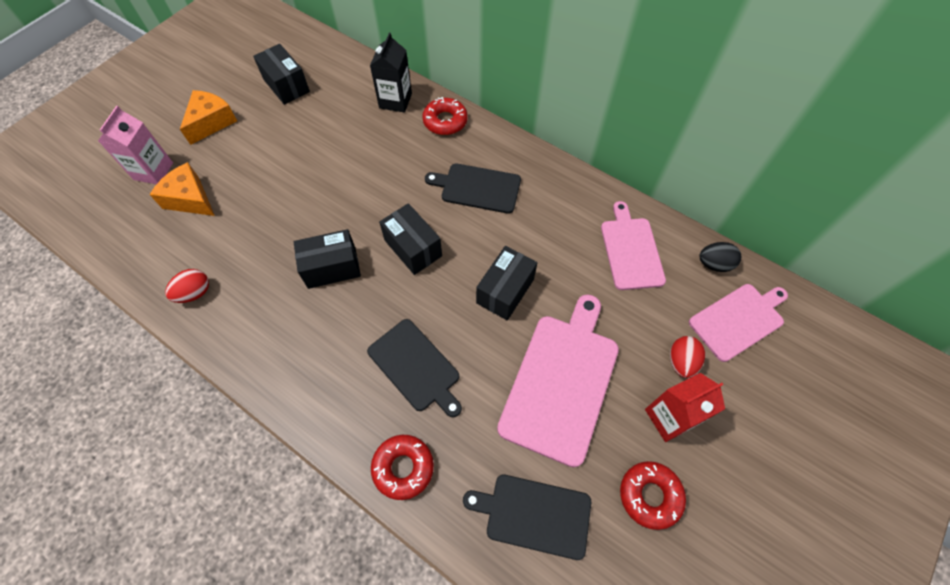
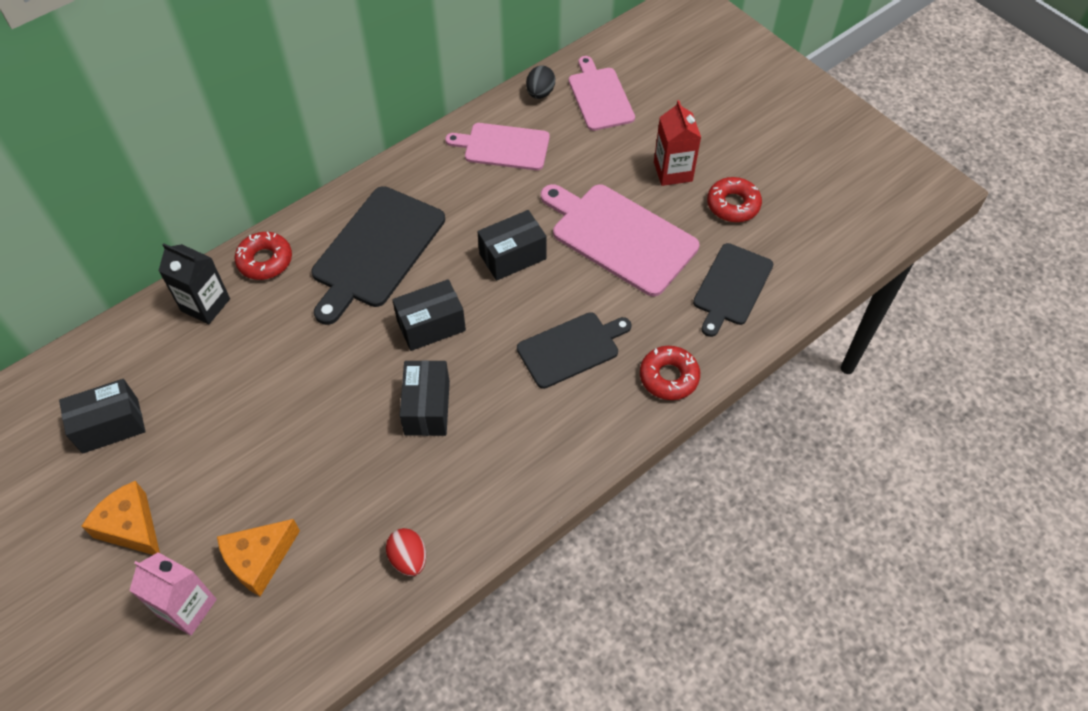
camera: 75 degrees left, 5 degrees down
(477, 188) = (376, 251): black cutting board -> black cutting board, size x1.55
(505, 291) = (512, 256): black box -> black box turned 75 degrees counterclockwise
(681, 362) = (626, 147): red egg -> none

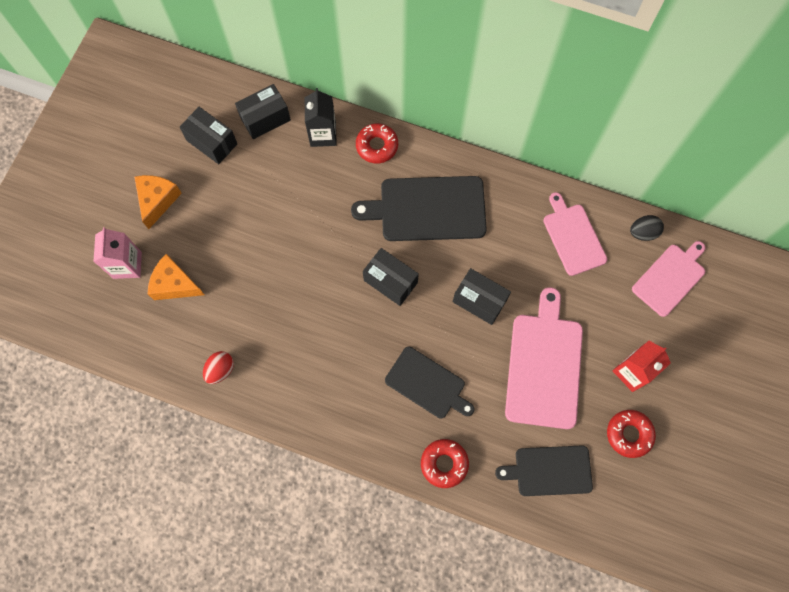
camera: 60 degrees right, 15 degrees up
(427, 408) = (328, 317): black box -> black box (265, 119)

